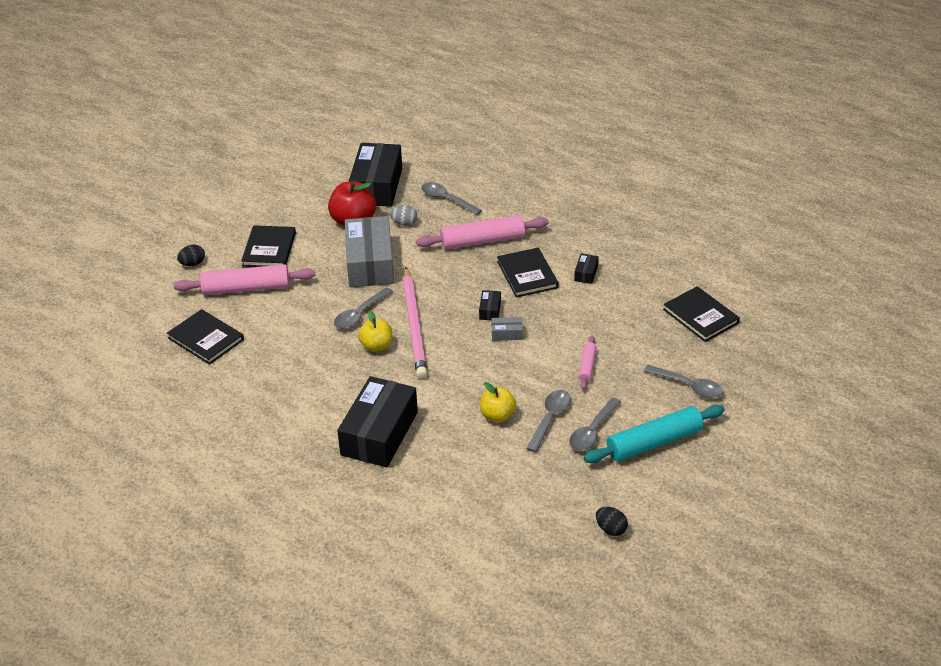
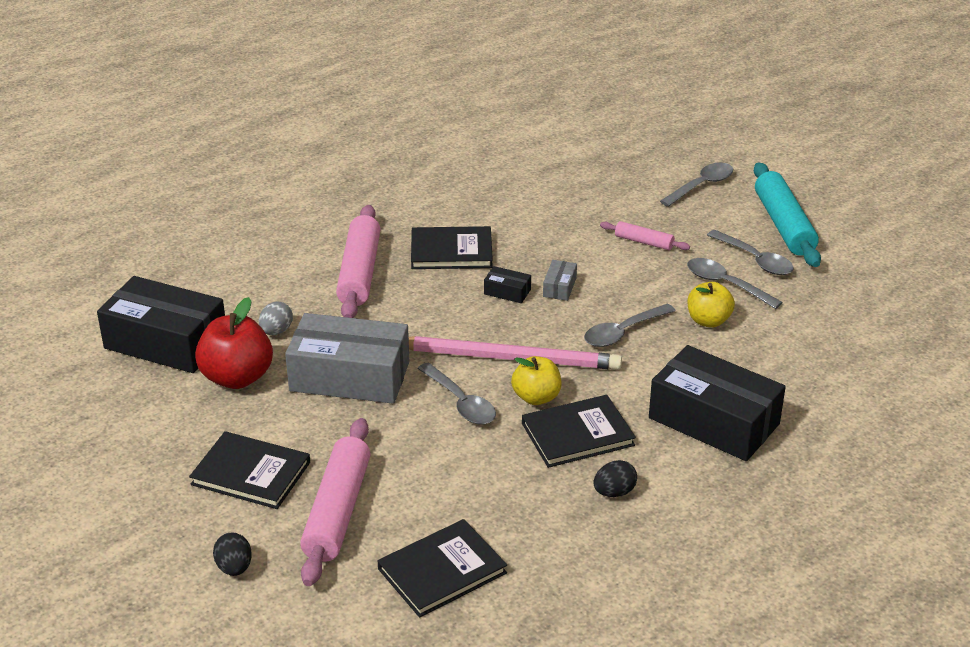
camera: 75 degrees left, 5 degrees down
(446, 199) = (246, 286): grey spoon -> grey spoon (623, 332)
(586, 273) = (472, 210): black box -> none
(611, 529) = (911, 278): black egg -> black egg (614, 492)
(700, 316) = (589, 154): black book -> black book (577, 434)

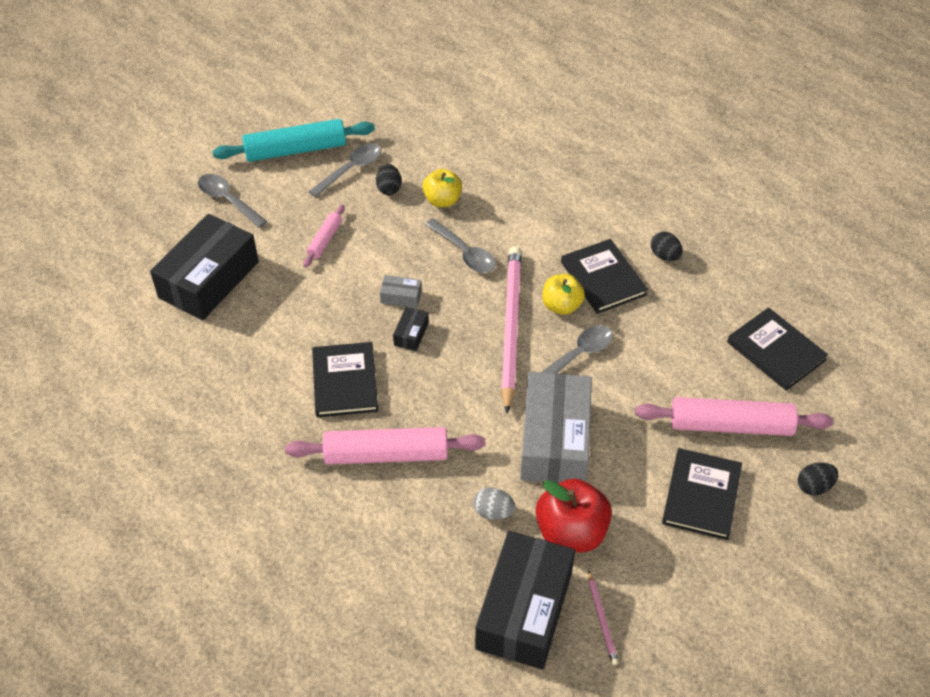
camera: 95 degrees left, 15 degrees up
(136, 388) = (602, 619): none -> pink pencil
(713, 421) = (571, 200): black box -> black box (209, 280)
(726, 284) = (389, 188): grey spoon -> black egg

